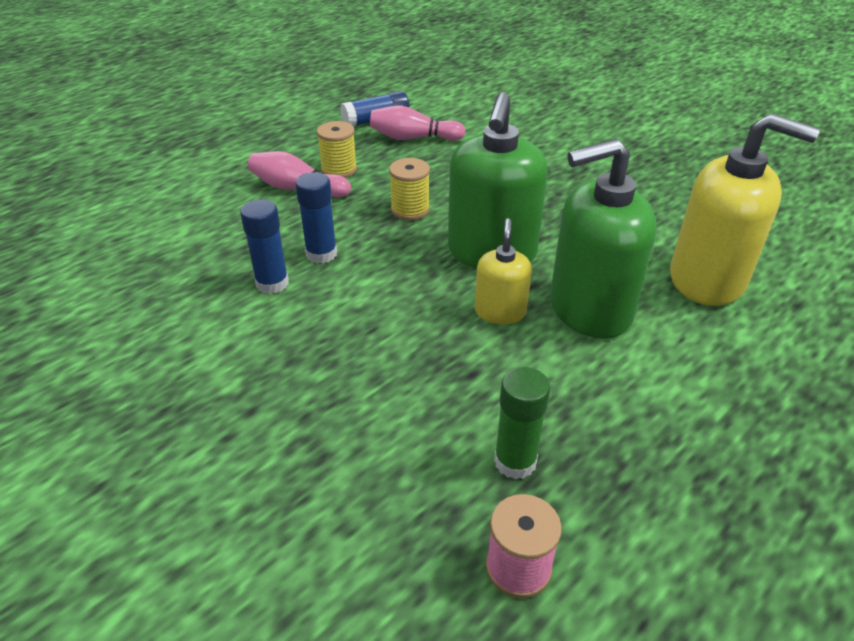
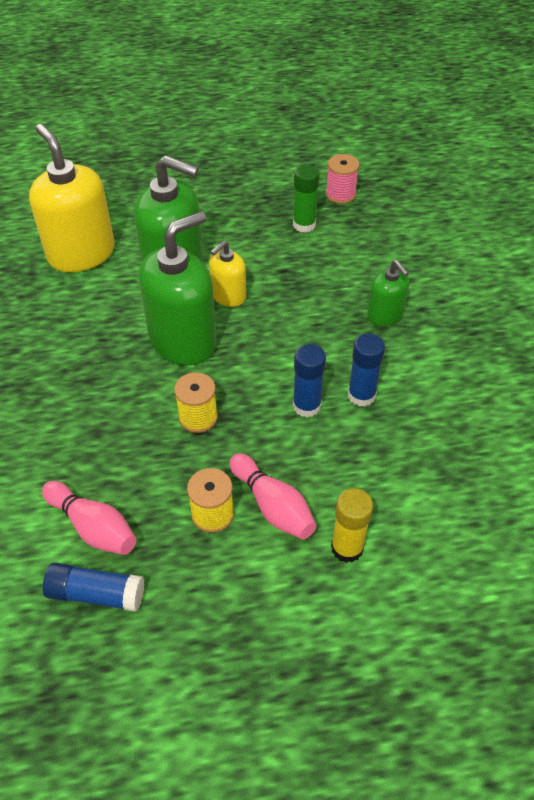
camera: 145 degrees left, 10 degrees up
(222, 190) = (347, 548): none -> yellow glue stick
(296, 377) = (385, 315): none -> green soap dispenser

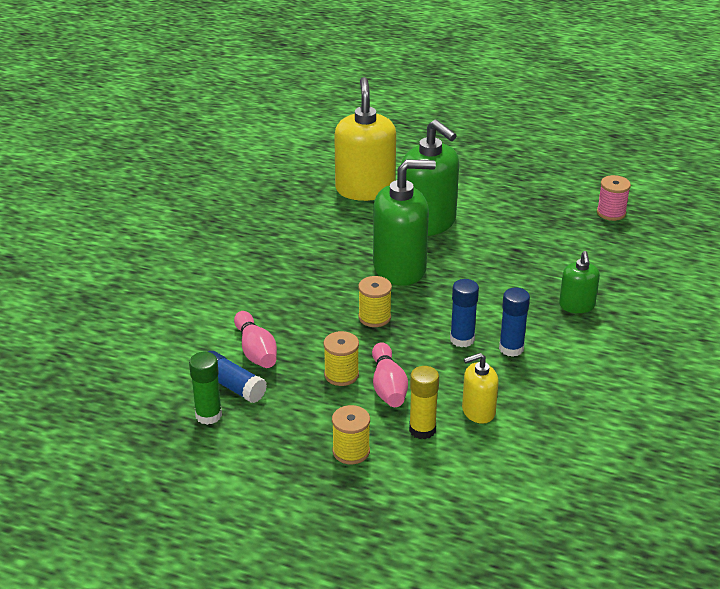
camera: 30 degrees right, 15 degrees down
(228, 296) = (457, 252): yellow soap dispenser -> yellow soap dispenser (478, 411)
(293, 620) = (351, 451): none -> yellow spool
(304, 225) = (560, 224): green glue stick -> green glue stick (208, 415)

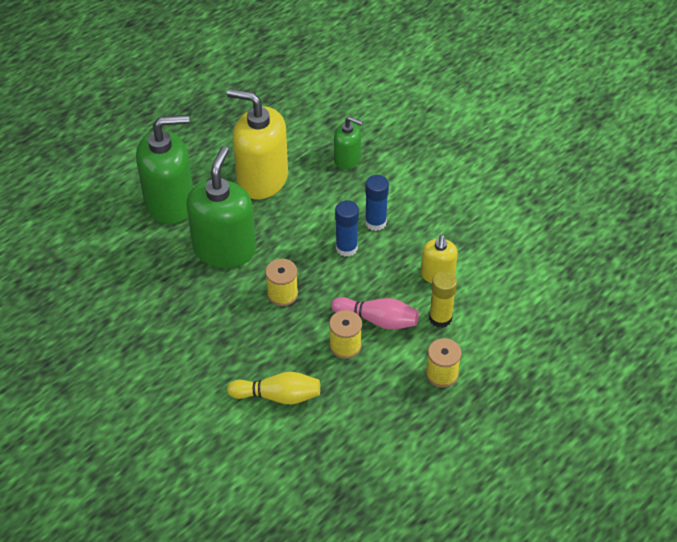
camera: 65 degrees left, 15 degrees up
(208, 415) = (346, 459): green glue stick -> none
(232, 386) = (316, 429): blue glue stick -> none
(256, 351) = (278, 396): pink bowling pin -> yellow bowling pin
(365, 189) = (83, 225): yellow soap dispenser -> yellow soap dispenser (262, 179)
(611, 213) = (241, 81): pink spool -> none

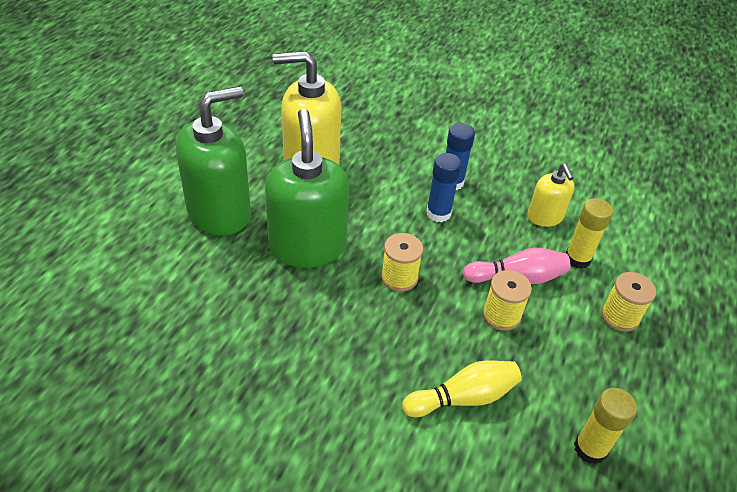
camera: 25 degrees left, 5 degrees down
(347, 159) = (387, 131): green soap dispenser -> none
(348, 457) = (590, 448): none -> yellow glue stick

